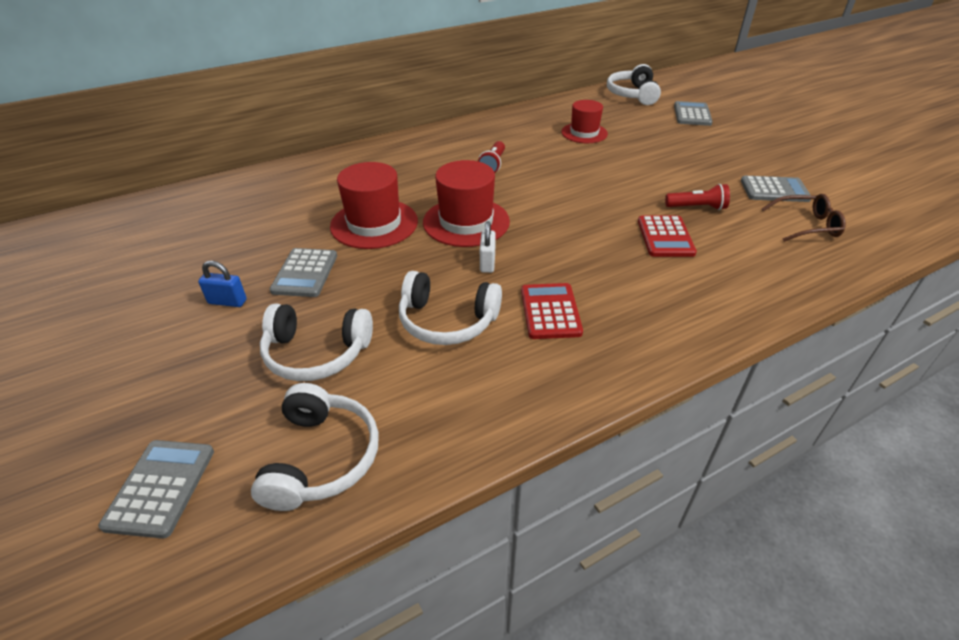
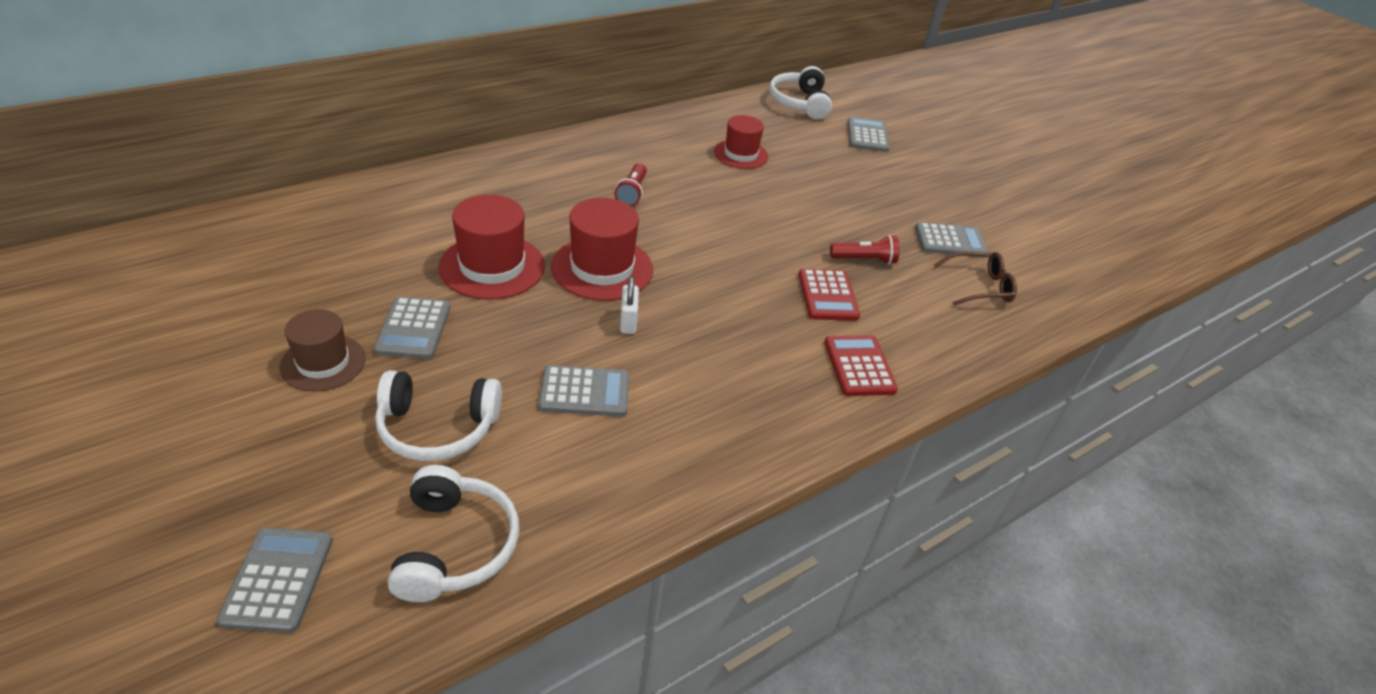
camera: 10 degrees left, 0 degrees up
(227, 302) = (323, 362): blue padlock -> brown hat
(447, 321) = (585, 392): white headphones -> grey calculator
(550, 311) = (699, 382): red calculator -> red calculator (859, 366)

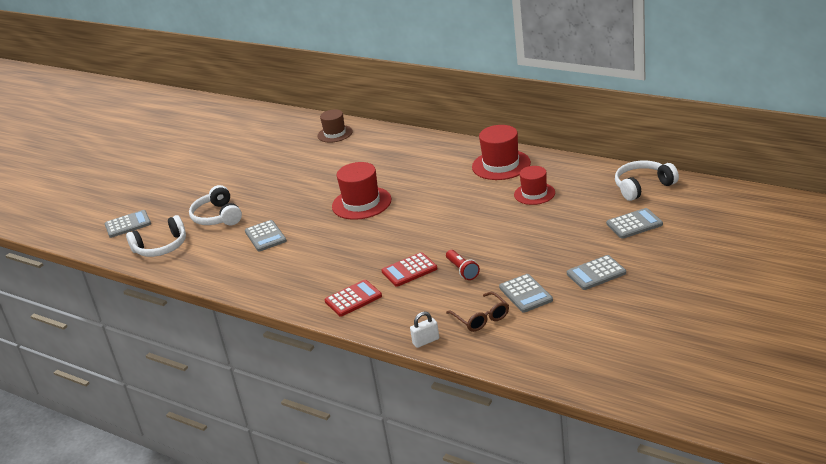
camera: 75 degrees right, 10 degrees down
(323, 362) = (234, 179): brown hat -> brown hat (335, 134)
(414, 328) = (271, 185): grey calculator -> grey calculator (596, 273)
(492, 266) = (332, 179): red hat -> red hat (501, 165)
(628, 321) = (325, 226): white padlock -> white padlock (426, 341)
(632, 193) = (442, 182): red flashlight -> none

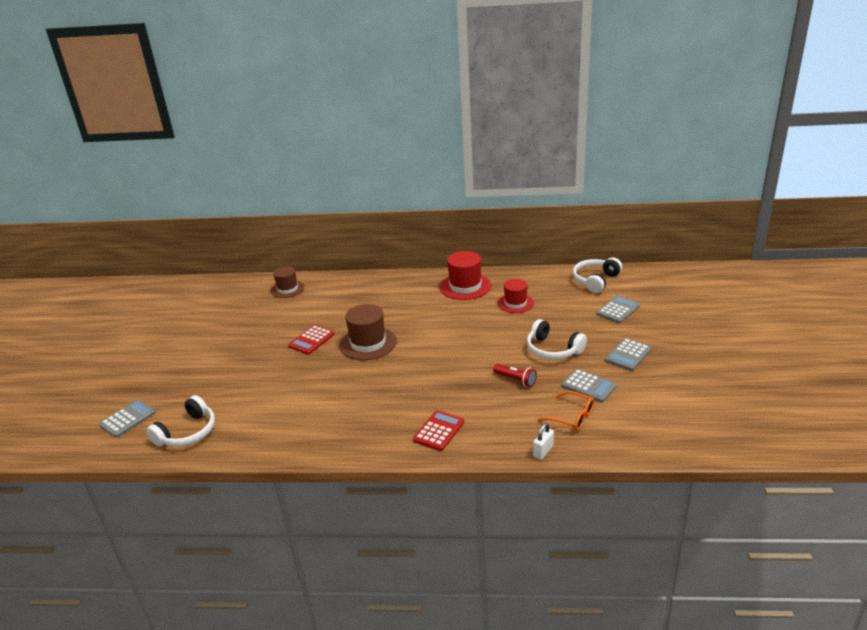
camera: 30 degrees left, 0 degrees up
(217, 217) = (228, 388): white headphones -> white headphones (553, 350)
(265, 236) = (297, 395): grey calculator -> none
(361, 203) = (368, 343): red hat -> brown hat
(409, 270) = (468, 391): red calculator -> red calculator (311, 340)
(481, 318) = (572, 417): brown glasses -> orange glasses

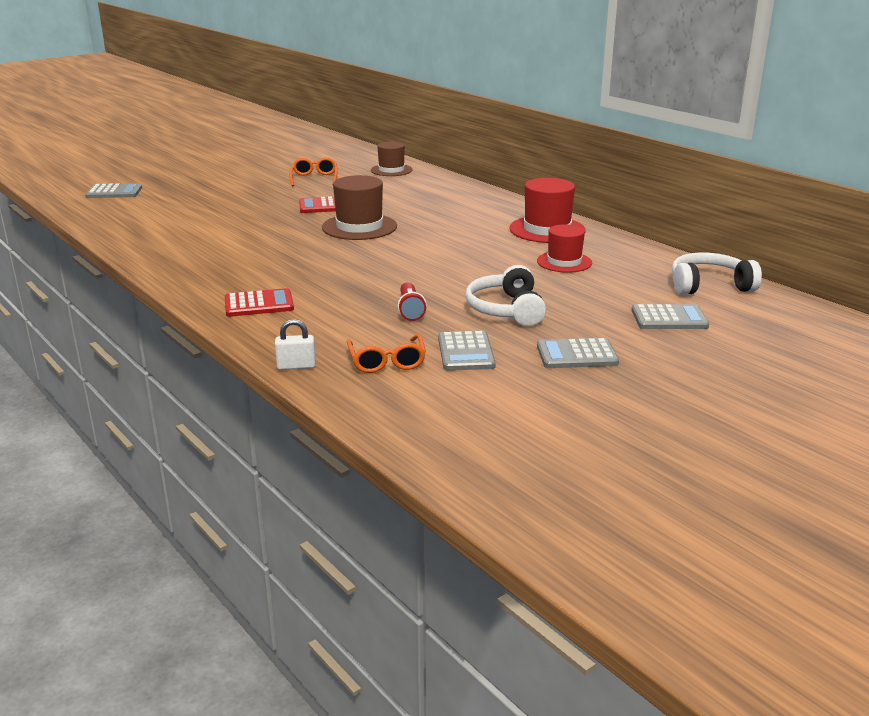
camera: 45 degrees right, 5 degrees down
(187, 432) = (121, 215): white headphones -> none
(252, 323) = (314, 178): none -> orange glasses

